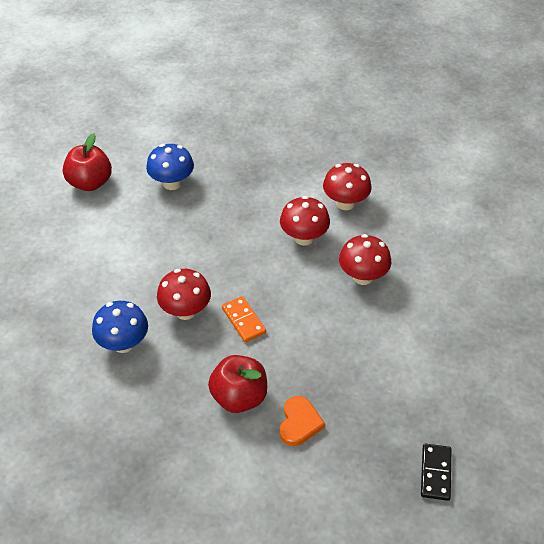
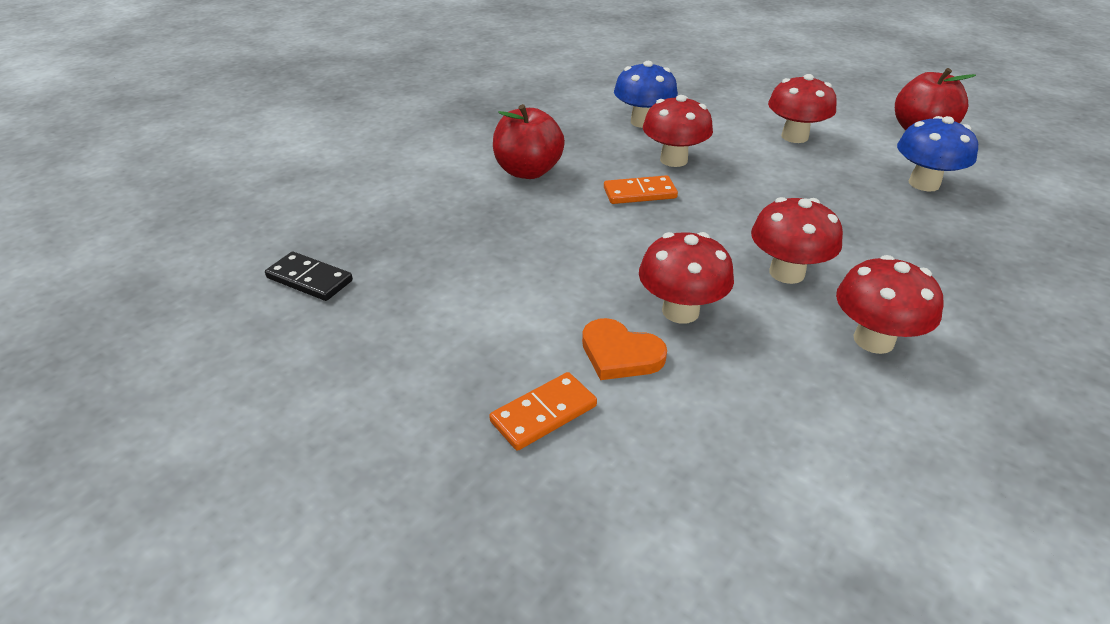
camera: 110 degrees right, 10 degrees down
(122, 247) = (794, 137): none -> red mushroom
(299, 423) = (464, 200): orange heart -> orange heart (620, 354)
(468, 313) = (544, 414): none -> orange domino

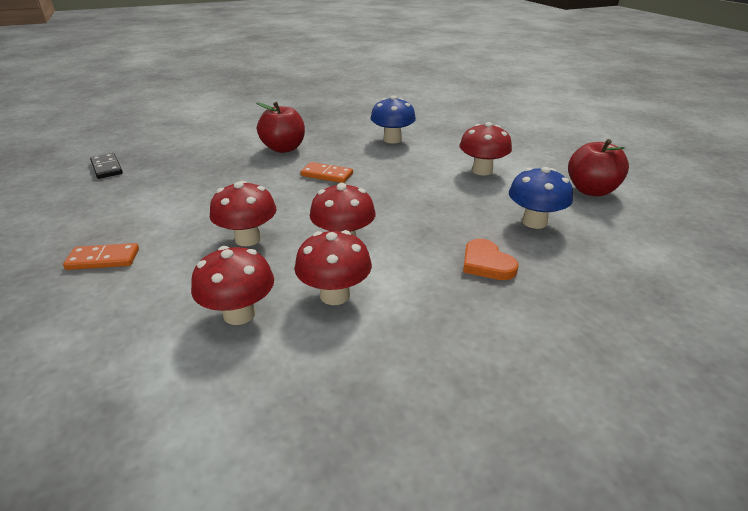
camera: 30 degrees right, 5 degrees down
(620, 354) = (182, 247): orange heart -> orange heart (486, 263)
(673, 160) = (377, 163): red mushroom -> red mushroom (239, 314)

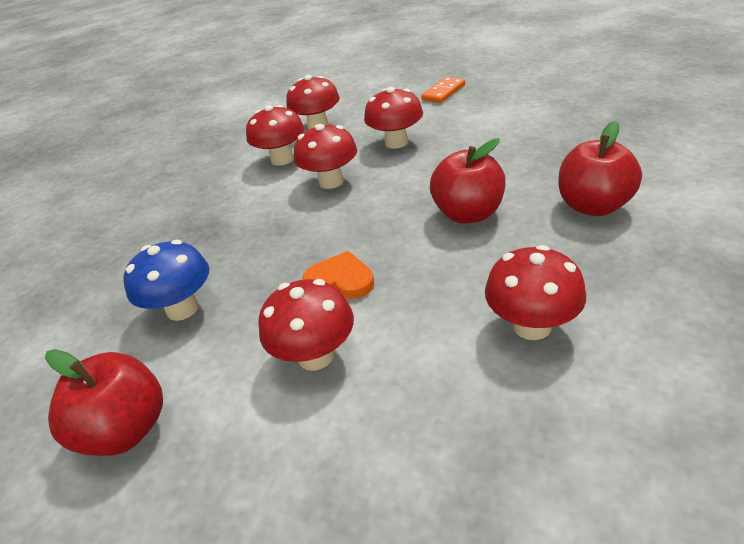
camera: 140 degrees right, 5 degrees up
(106, 168) = (633, 96): black domino -> none
(327, 175) = (468, 214): orange domino -> red apple
(392, 139) = (531, 326): blue mushroom -> red mushroom
(486, 263) = (200, 236): orange heart -> orange heart (340, 280)

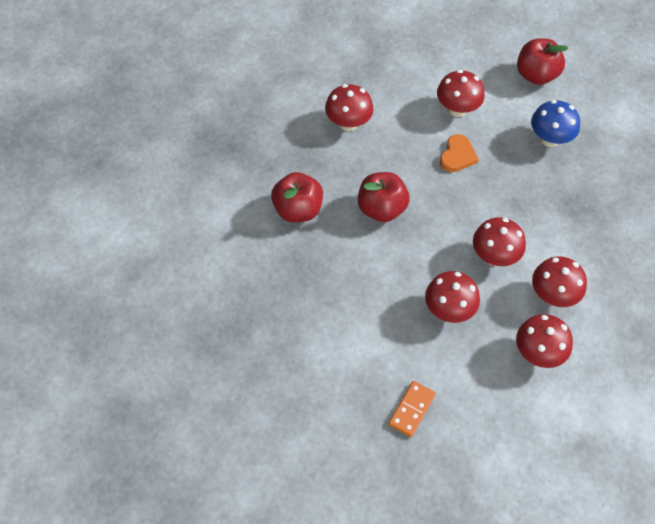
camera: 165 degrees right, 20 degrees up
(340, 280) = (457, 156): orange heart -> orange heart turned 75 degrees counterclockwise

